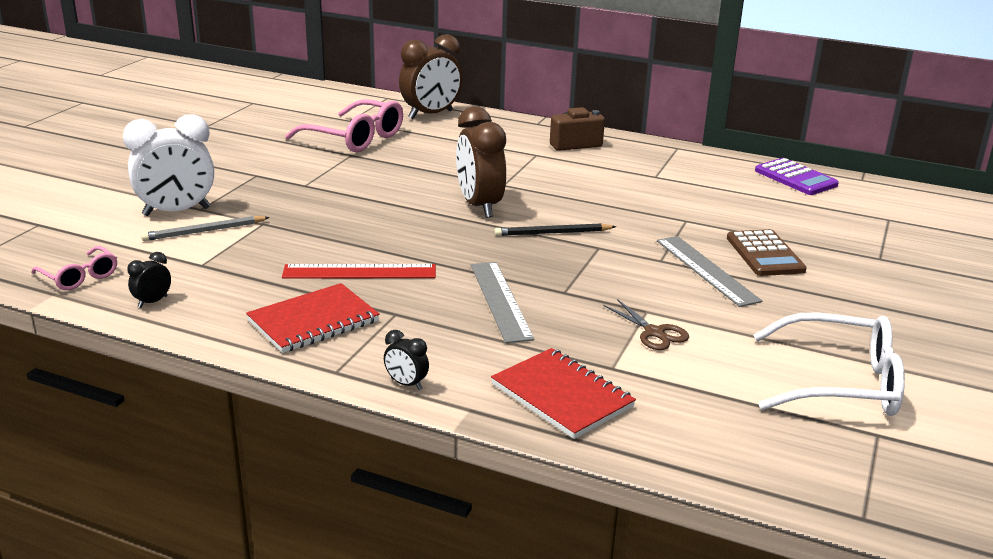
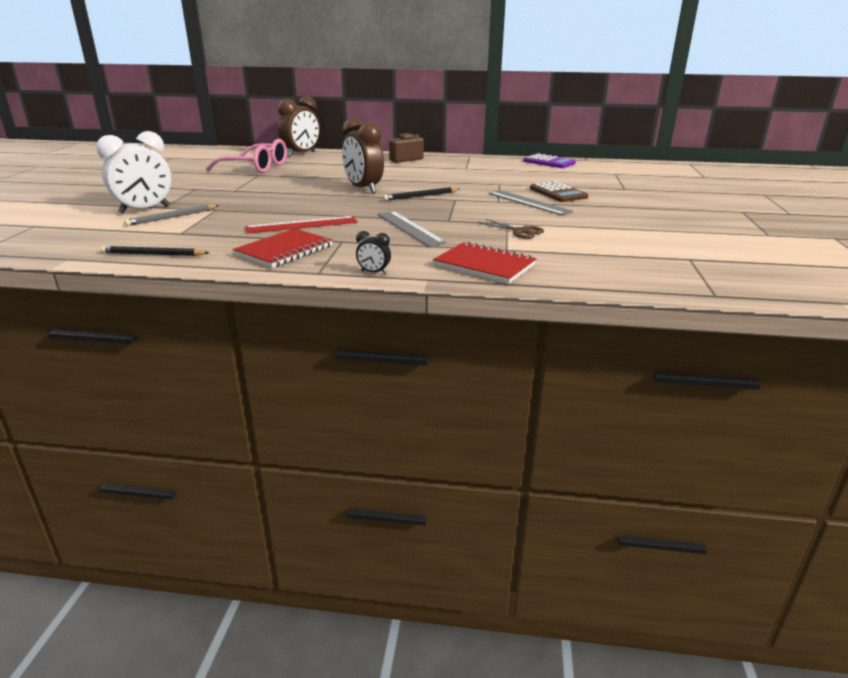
camera: 15 degrees left, 0 degrees up
(79, 277) = (84, 248): pink glasses -> none
(152, 302) = (153, 254): black clock -> black pencil
(840, 383) = (648, 240): white glasses -> none

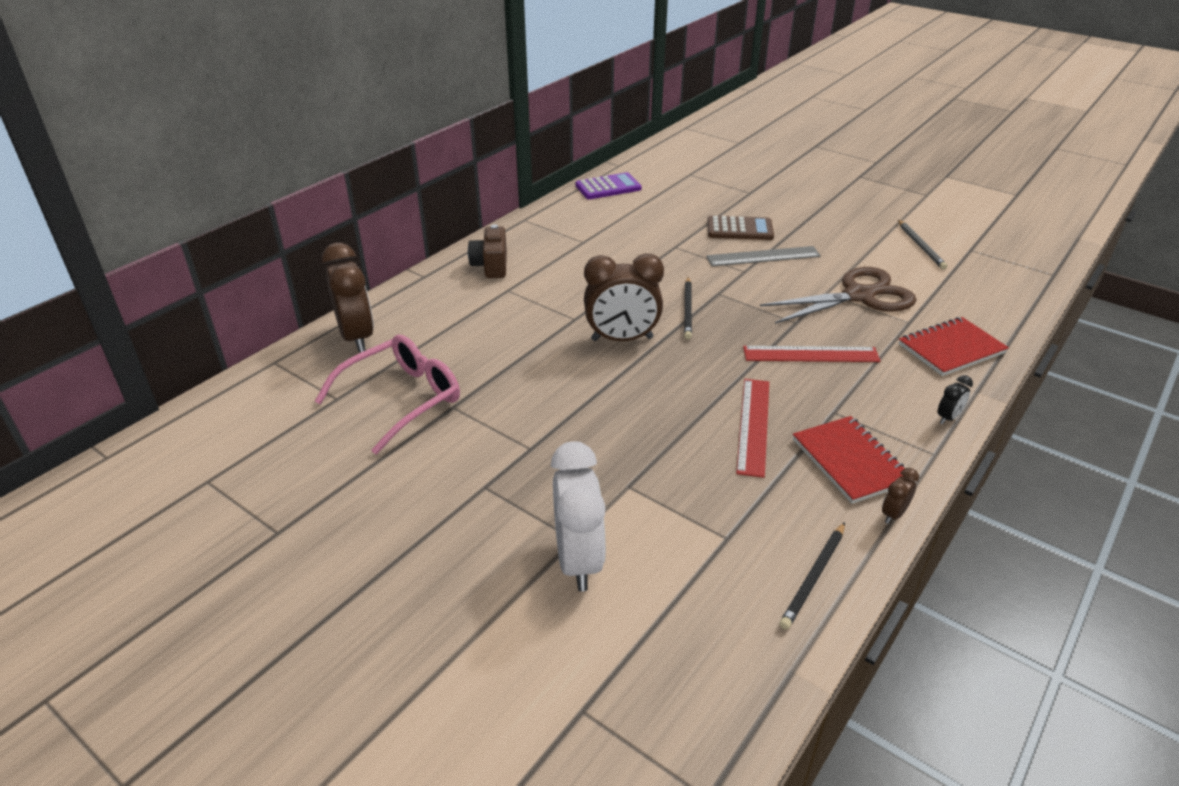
camera: 60 degrees left, 10 degrees up
(172, 217) = (641, 535): grey pencil -> grey pencil (920, 246)
(231, 267) = (893, 514): none -> brown clock
(409, 228) = (810, 354): grey ruler -> red ruler
(520, 231) = (859, 296): brown scissors -> brown scissors, size x2.13

